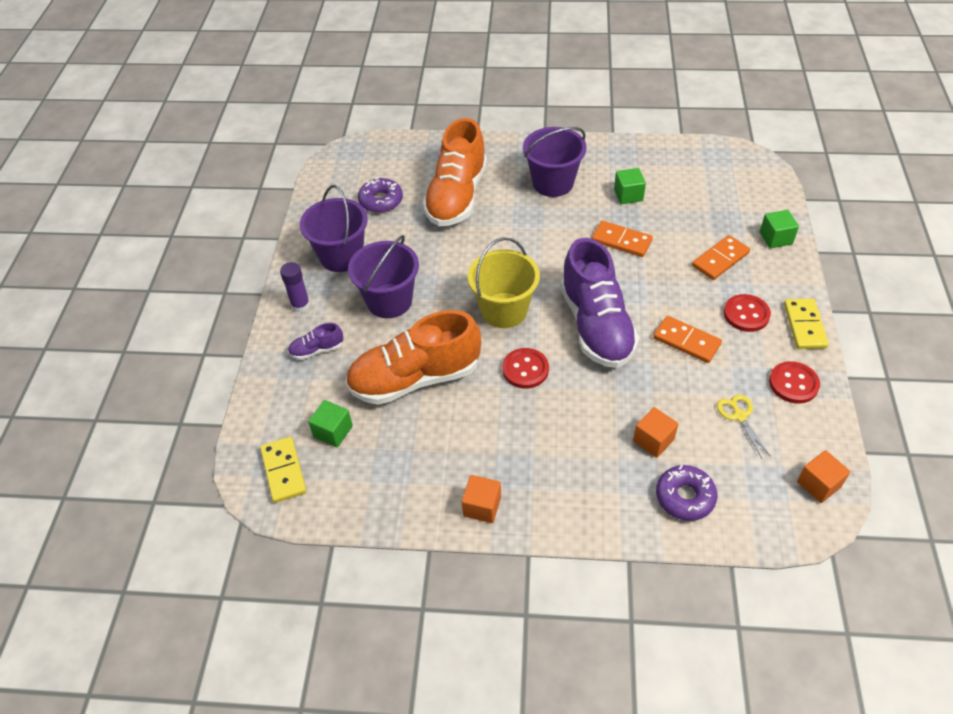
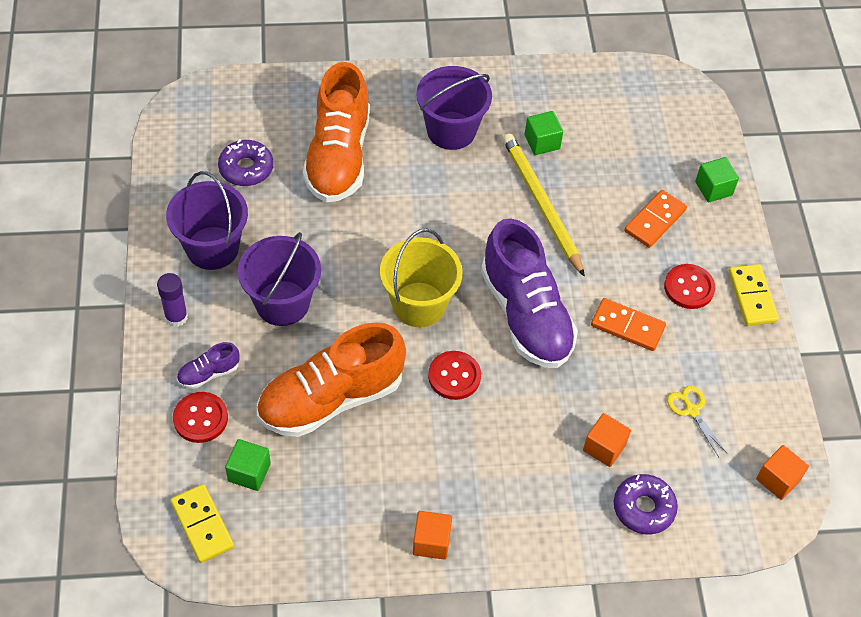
camera: 15 degrees left, 5 degrees up
(621, 241) = (541, 204): orange domino -> yellow pencil
(793, 383) = (745, 367): red button -> red button (200, 418)

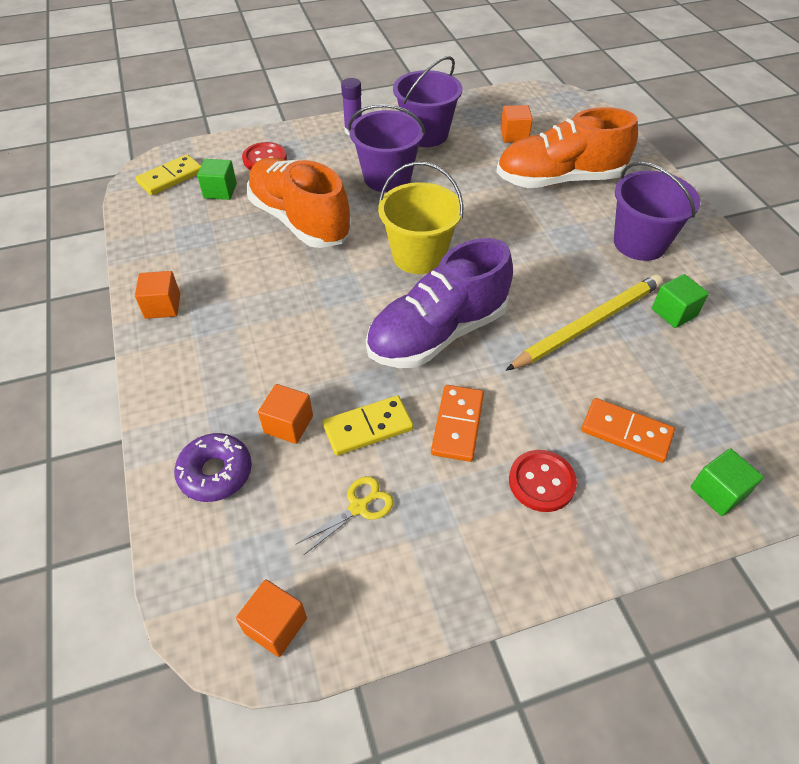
camera: 80 degrees right, 5 degrees down
(209, 373) = (307, 155): purple shoe -> none
(246, 168) = (514, 135): purple donut -> orange cube
(454, 376) = (345, 292): red button -> none
(752, 297) = (561, 561): yellow domino -> yellow domino (368, 428)

